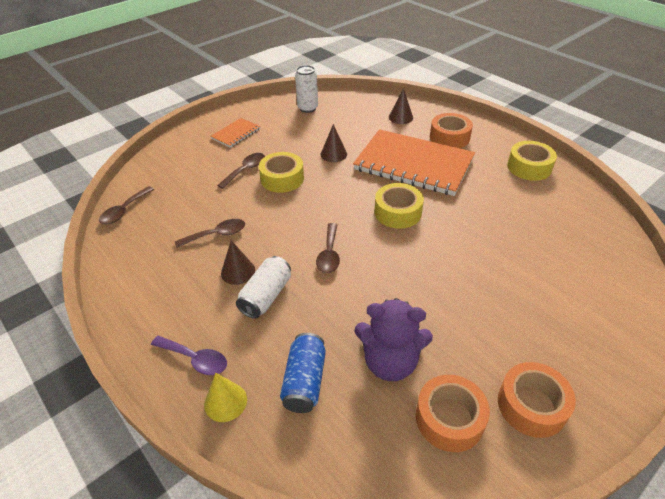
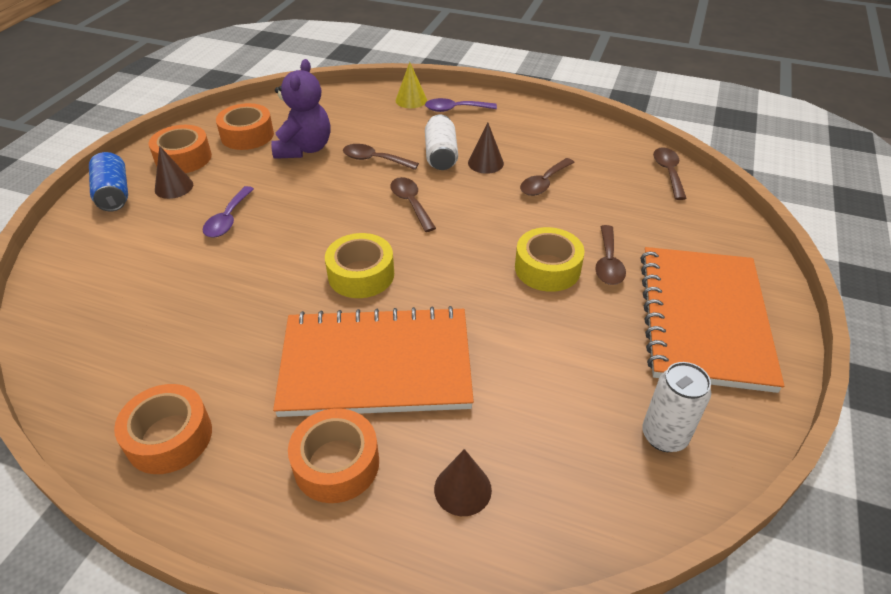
camera: 150 degrees right, 0 degrees up
(236, 134) = (703, 319): orange notebook -> orange notebook, size x2.24
(304, 381) = (364, 122): blue can -> blue can (114, 194)
(329, 315) = (374, 160): none -> brown spoon
(333, 154) = (516, 337): brown cone -> brown cone (174, 187)
(390, 362) = (304, 149): purple teddy bear -> purple teddy bear turned 120 degrees clockwise
(486, 294) = (228, 219): none -> purple spoon
(529, 167) = (169, 437): yellow tape -> orange tape

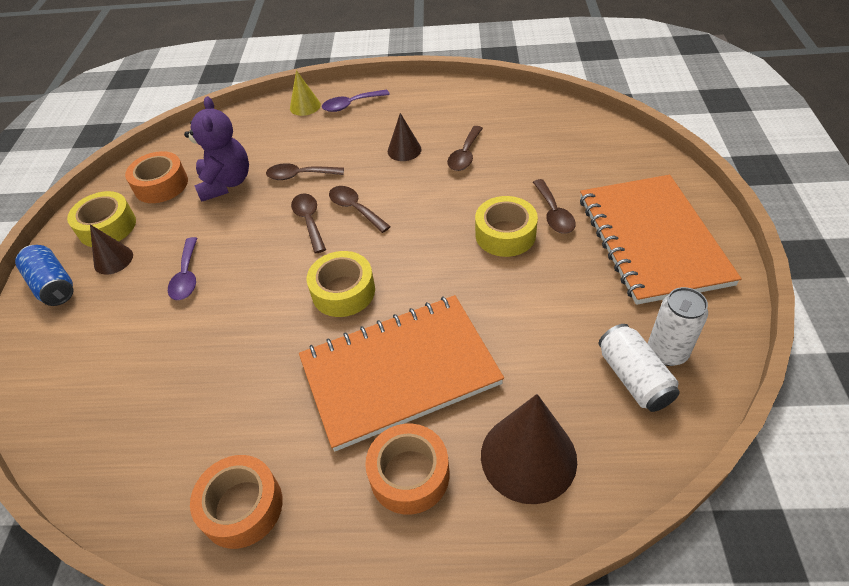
camera: 15 degrees left, 5 degrees up
(183, 158) = (107, 227): orange tape -> yellow tape
(441, 155) = (360, 154): white can -> white can (633, 378)
(462, 489) = (528, 457): brown cone -> brown cone, size x1.84
(668, 172) = (565, 115): brown spoon -> brown spoon (309, 221)

